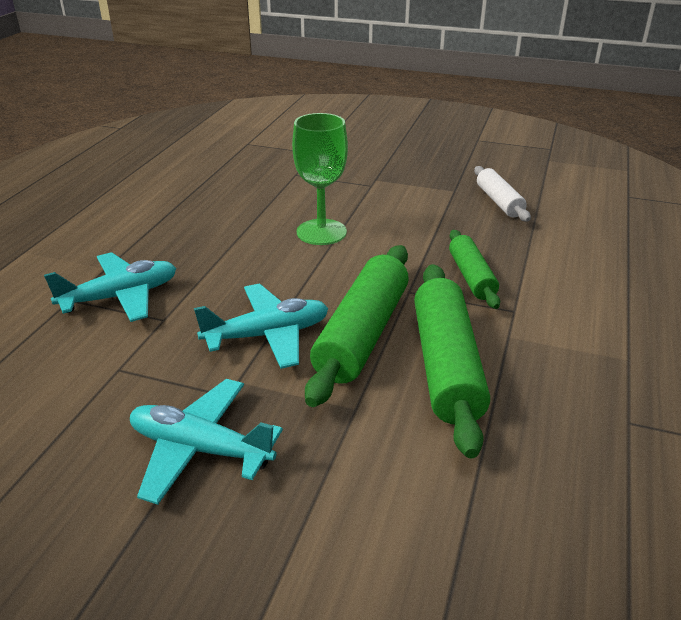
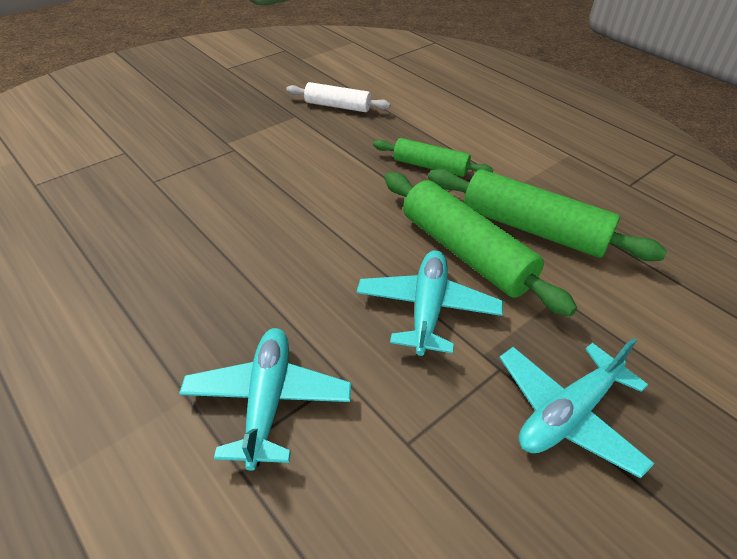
camera: 60 degrees left, 10 degrees up
(321, 232) = (285, 210): green goblet -> none

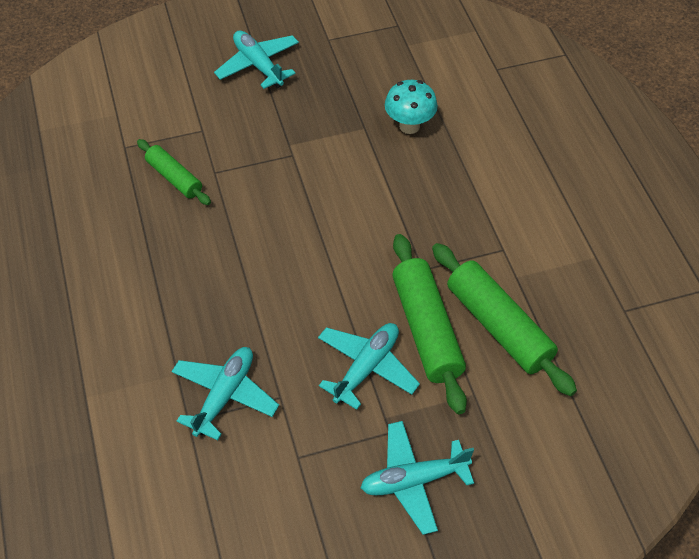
camera: 25 degrees right, 10 degrees up
(166, 95) = (258, 65): none -> turquoise plane
(337, 106) = (409, 126): white rolling pin -> turquoise mushroom
(430, 166) = (453, 230): green rolling pin -> green rolling pin (174, 178)

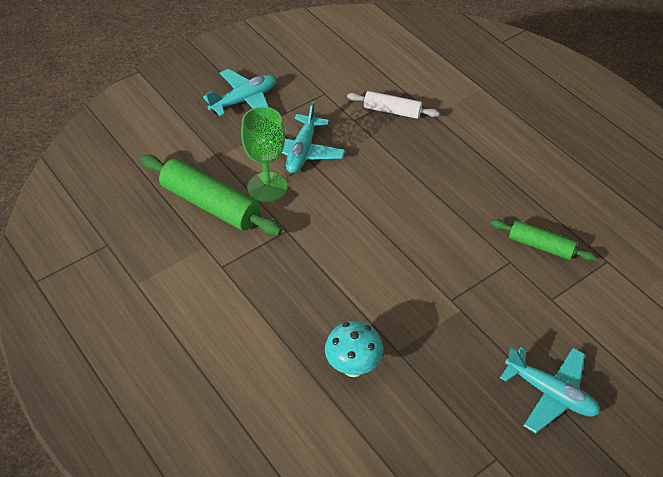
camera: 160 degrees right, 5 degrees down
(225, 395) = (392, 111): turquoise plane -> white rolling pin
(426, 329) = (267, 187): green rolling pin -> green goblet

